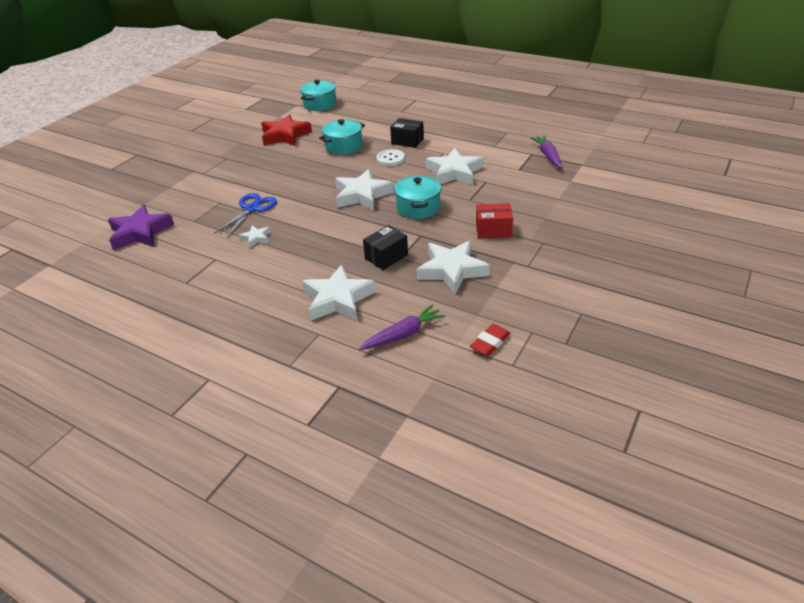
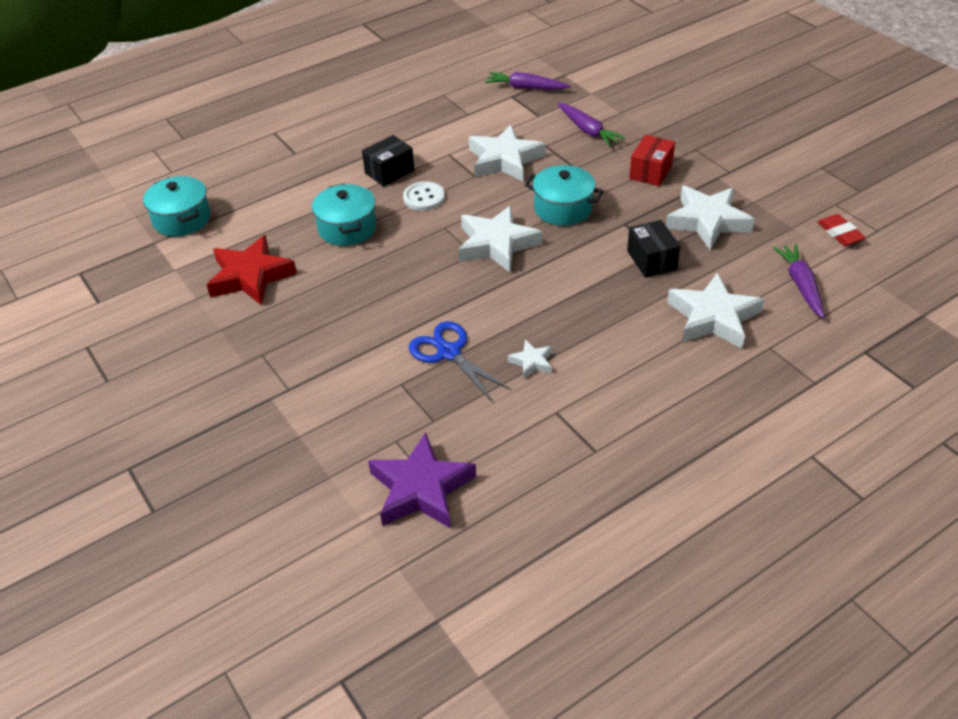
camera: 65 degrees left, 5 degrees up
(520, 192) = (588, 131): none -> purple carrot

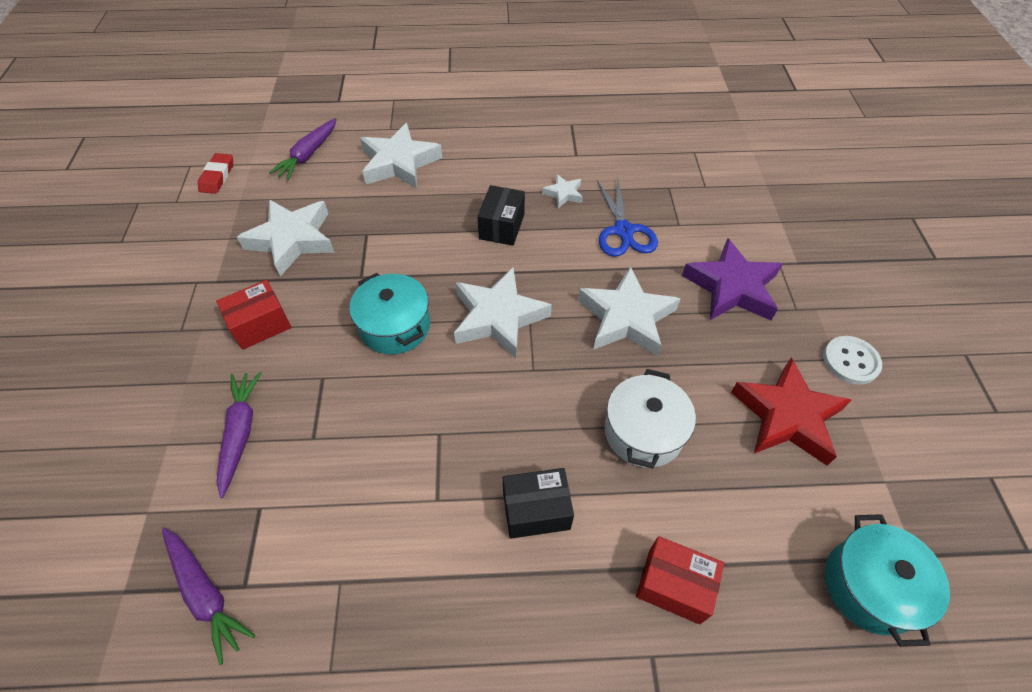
camera: 150 degrees left, 10 degrees up
(295, 177) = (674, 585): none -> red box
(347, 228) = (643, 432): turquoise pot -> white pot
(421, 489) = (703, 151): purple star -> purple star (732, 287)
(424, 198) = (524, 431): white button -> white button (850, 361)
(504, 160) = (382, 441): white star -> white star (626, 318)
(651, 260) = (384, 228): black box -> black box (502, 226)

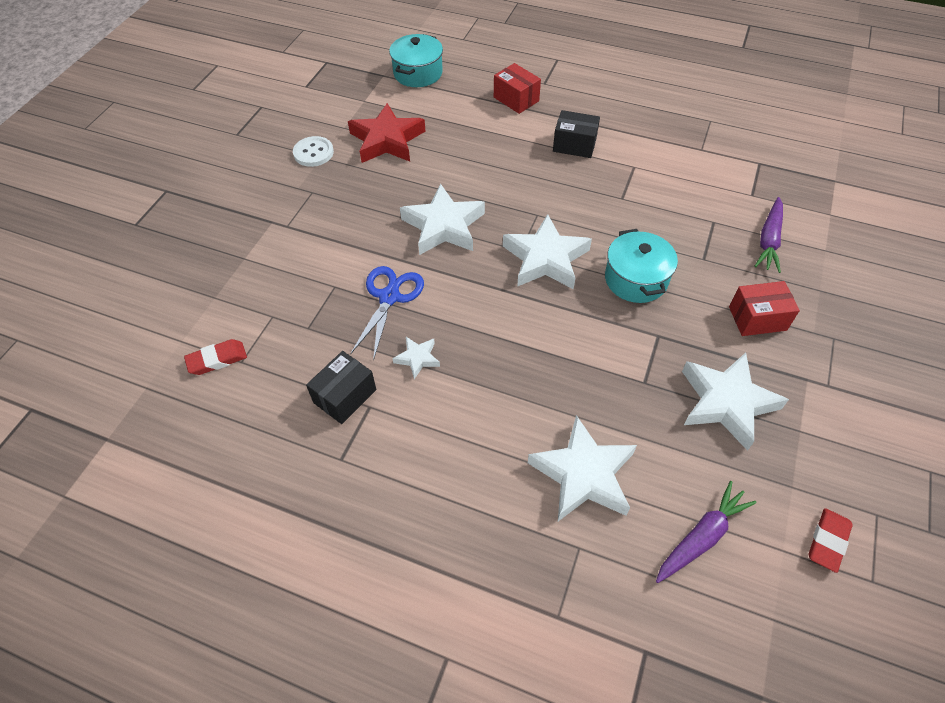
camera: 155 degrees left, 0 degrees up
(206, 594) = (782, 165): purple carrot -> none
(502, 226) = (501, 342): black box -> black box (345, 396)
(643, 432) = (484, 159): white pot -> none
(712, 147) = (217, 360): none -> red eraser
(732, 287) = (343, 221): purple star -> none

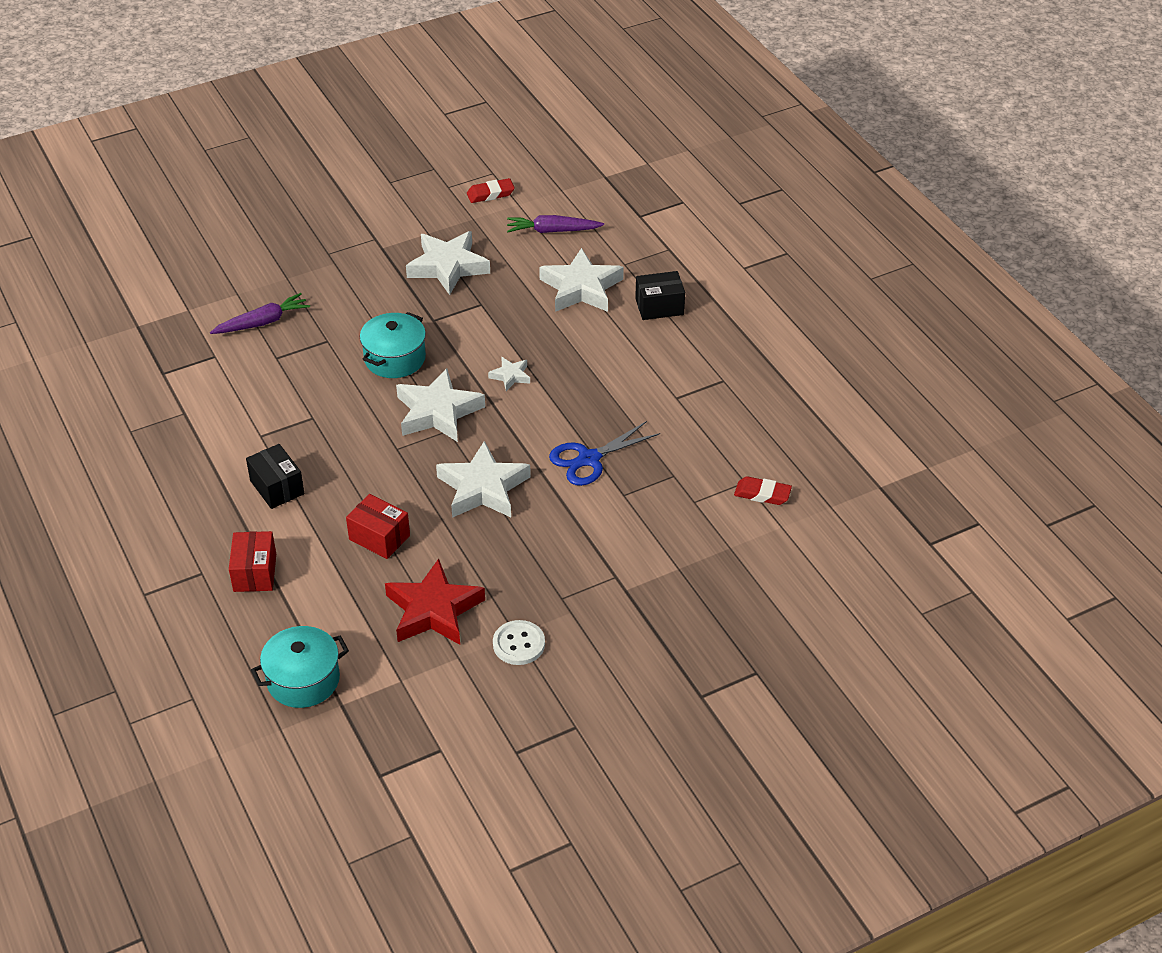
camera: 140 degrees left, 10 degrees down
(345, 396) = (687, 413): black box -> black box (659, 307)
(417, 358) = (613, 405): white star -> white star (510, 376)
(757, 318) = (355, 289): red box -> red box (379, 537)

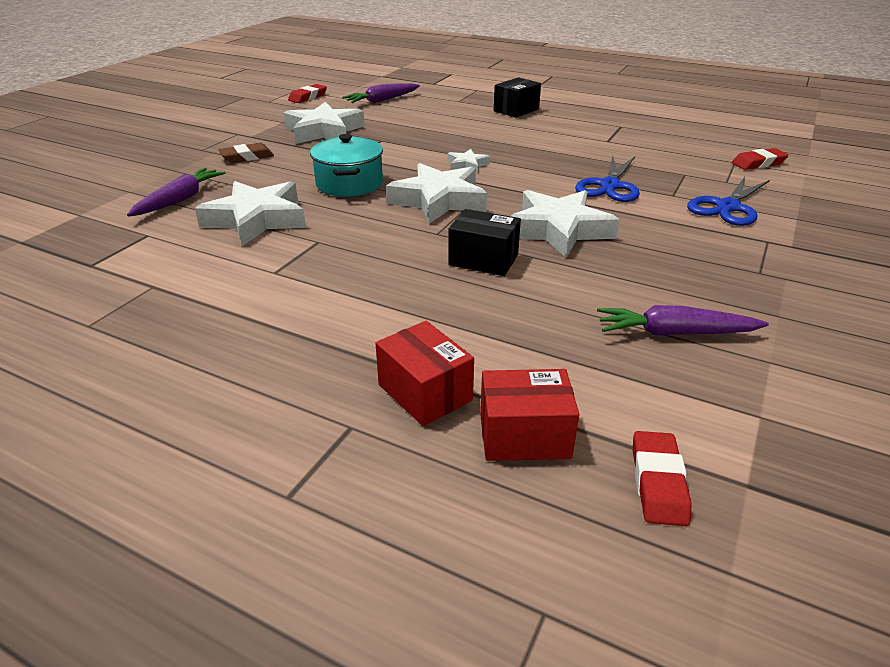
camera: 35 degrees left, 10 degrees down
(277, 487) = (348, 304): black box -> black box (483, 260)
(303, 680) = (658, 482): turquoise pot -> red eraser
(352, 282) = (247, 157): none -> brown eraser
(379, 537) = (522, 299): red box -> red box (524, 435)
(433, 610) = (674, 333): red star -> purple carrot
(519, 644) = (797, 322): white button -> none
(581, 288) = (446, 116): white star -> white star (257, 219)
(644, 529) = (728, 207): none -> blue scissors

